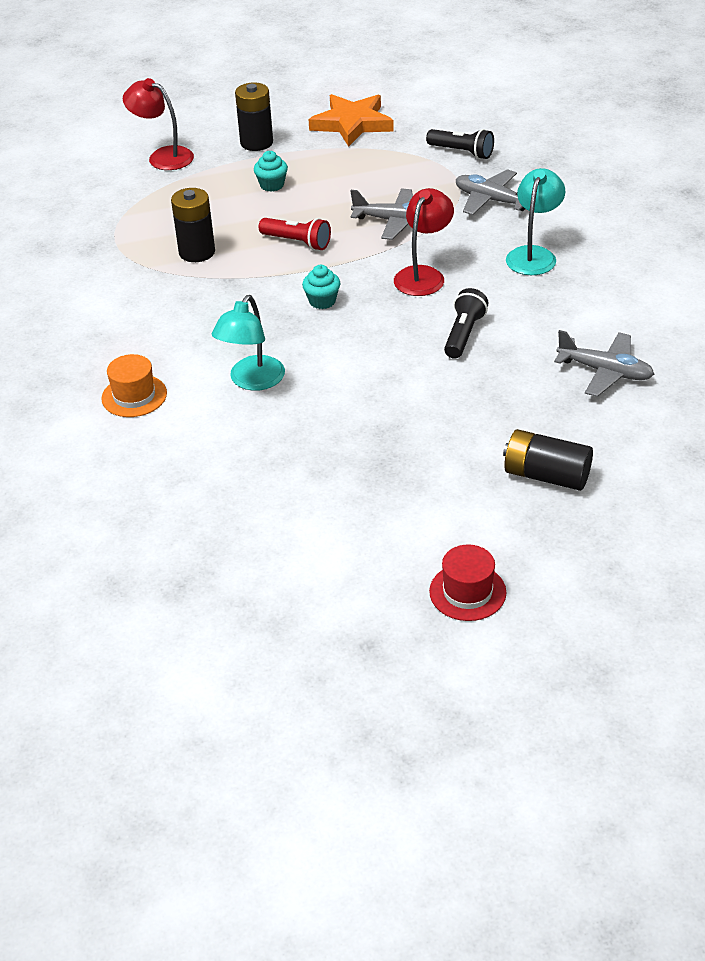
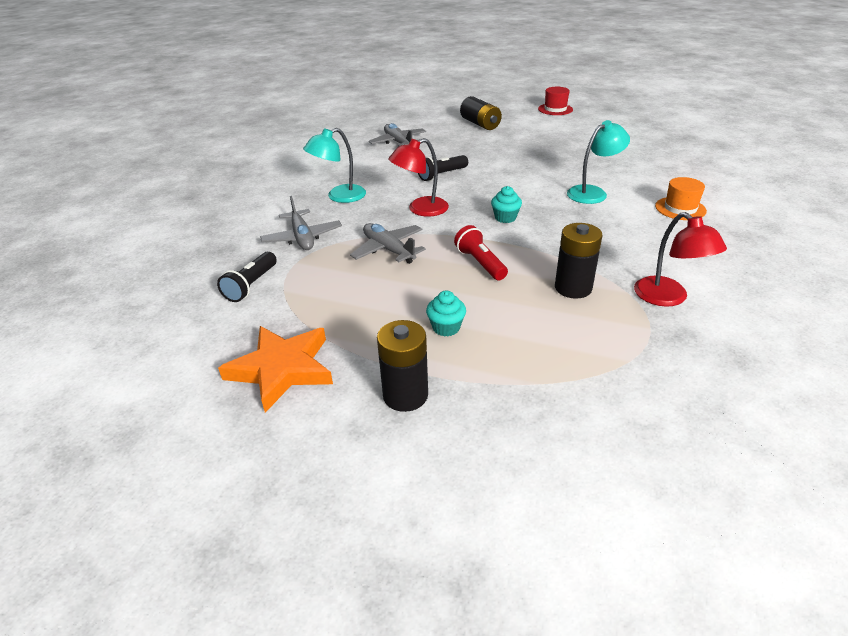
camera: 145 degrees left, 5 degrees down
(163, 156) = (532, 432): red lamp -> red lamp (668, 298)
(462, 152) = (251, 285): black flashlight -> black flashlight turned 135 degrees counterclockwise

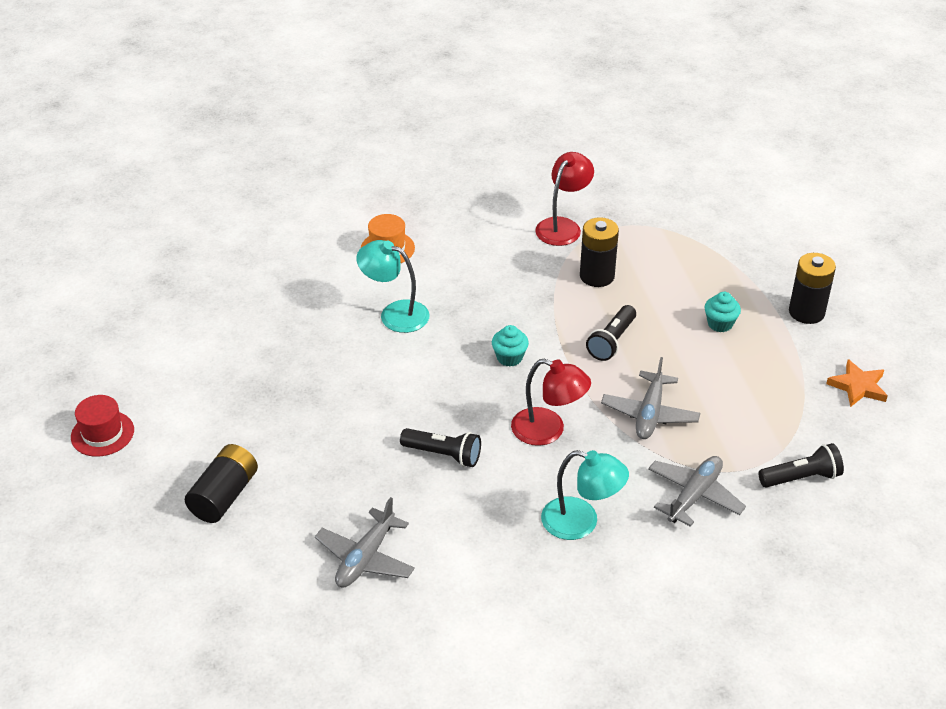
camera: 125 degrees left, 5 degrees up
(282, 369) = (858, 386): orange star -> orange star, size x0.61
(480, 263) = (612, 341): red flashlight -> black flashlight

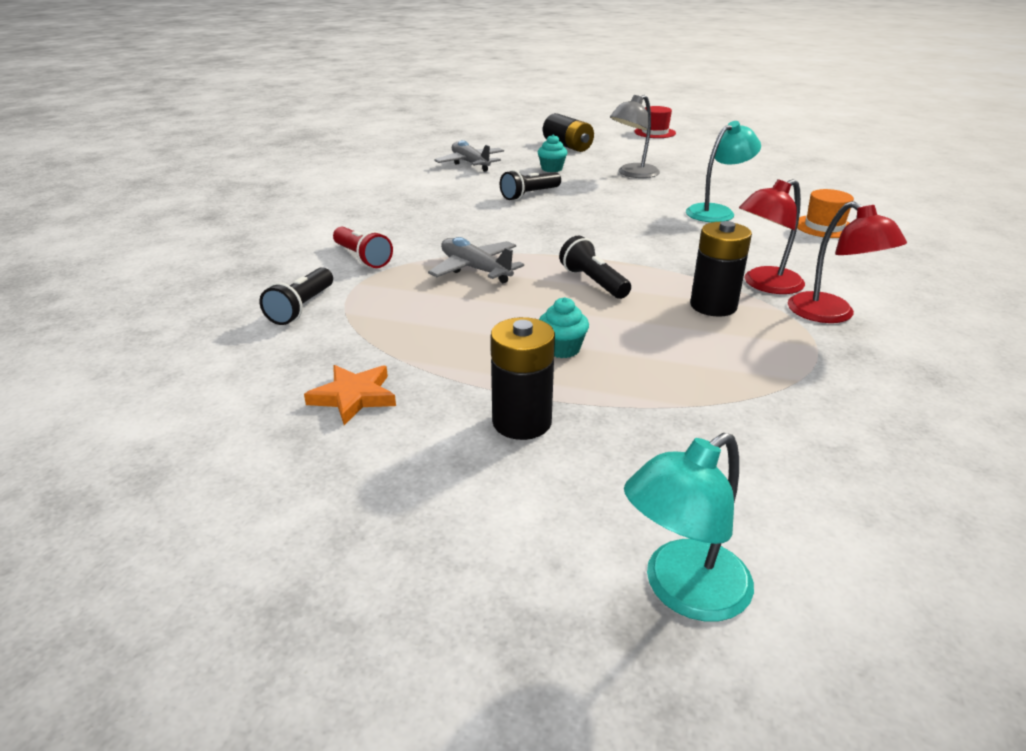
camera: 120 degrees right, 10 degrees down
(311, 400) = (632, 174): none -> grey lamp
(509, 357) = (615, 236): turquoise cupcake -> turquoise cupcake (552, 169)
(548, 431) = (509, 229): red lamp -> red lamp (764, 285)
(581, 522) = (404, 216): turquoise lamp -> turquoise lamp (683, 591)
(694, 496) = (362, 258): grey plane -> red flashlight

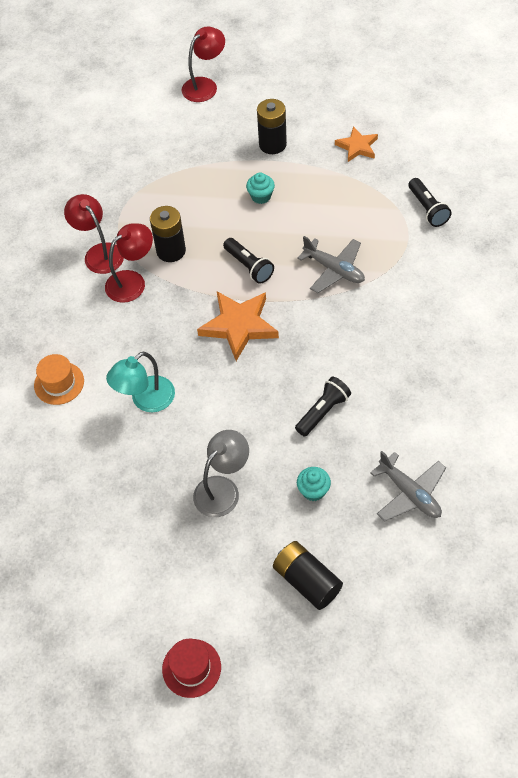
camera: 175 degrees right, 25 degrees up
(302, 308) = (427, 209): black flashlight -> black flashlight turned 150 degrees clockwise
(362, 258) = (422, 272): red flashlight -> none
(611, 242) = (239, 326): none -> orange star
(683, 591) = (205, 85): turquoise lamp -> red lamp

